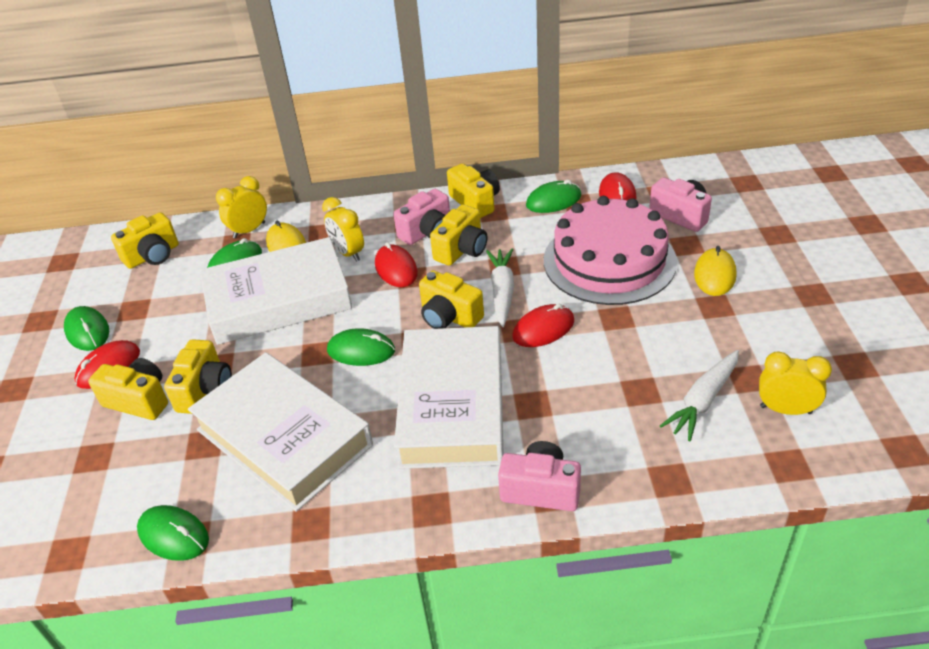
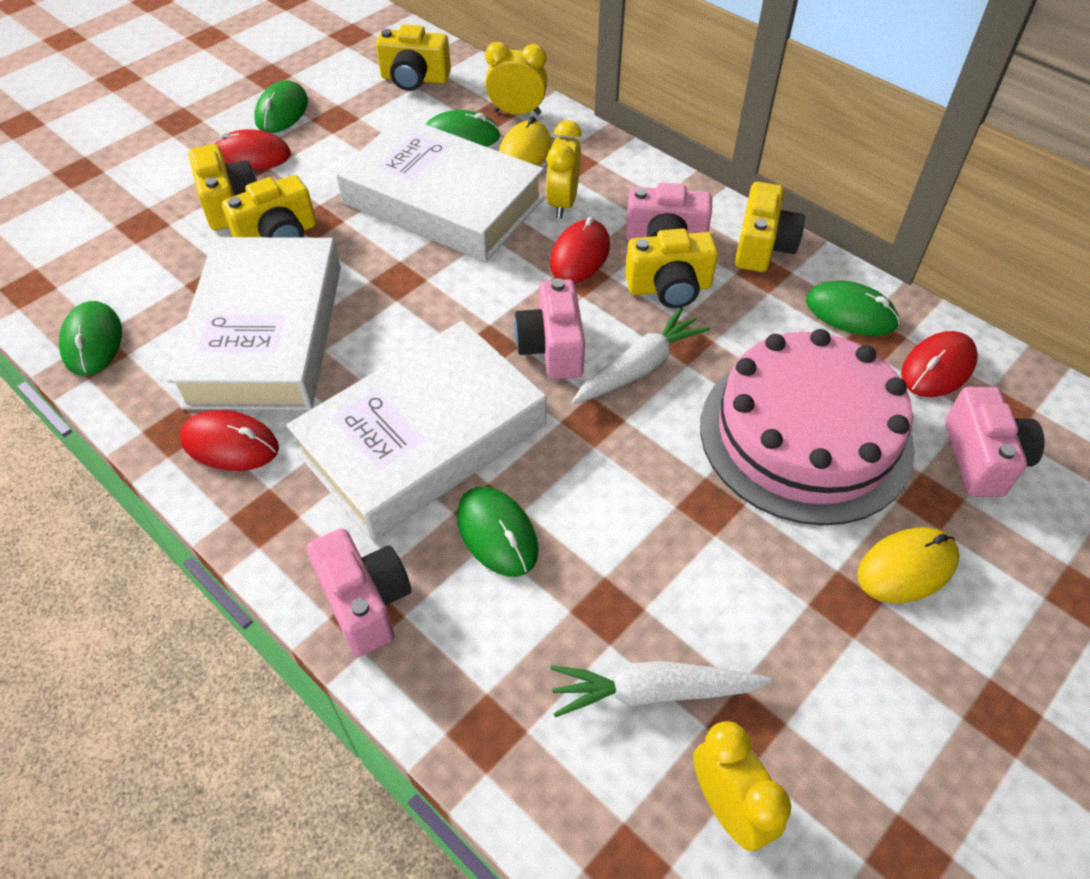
camera: 45 degrees right, 10 degrees up
(361, 350) = (432, 311): green mouse -> green mouse (497, 533)
(449, 317) = (552, 348): yellow camera -> pink camera
(543, 329) = (617, 445): red mouse -> red mouse (230, 444)

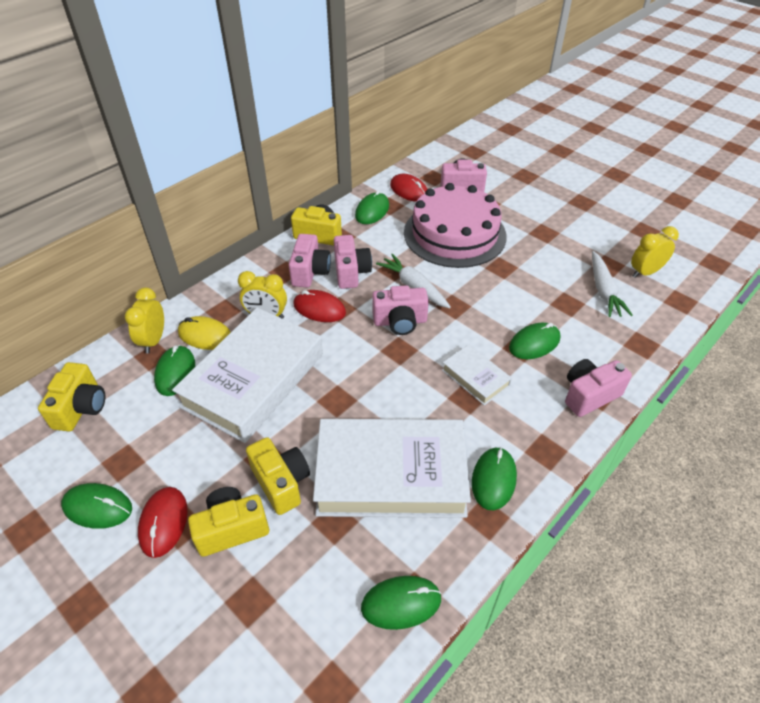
camera: 90 degrees left, 5 degrees down
(230, 444) = (493, 479): red mouse -> green mouse
(423, 438) = (475, 378): white book -> white book, size x0.46
(669, 288) = (351, 272): yellow camera -> pink camera
(907, 567) = (522, 214): yellow mouse -> none

